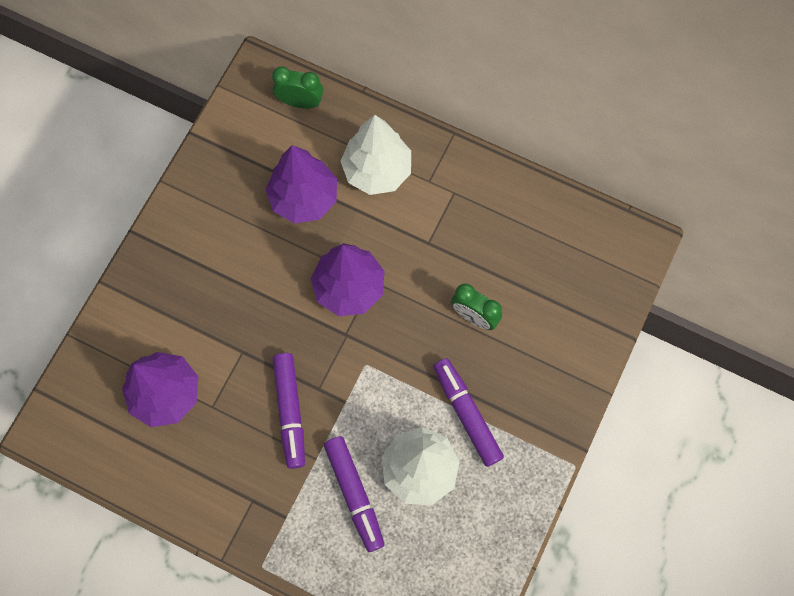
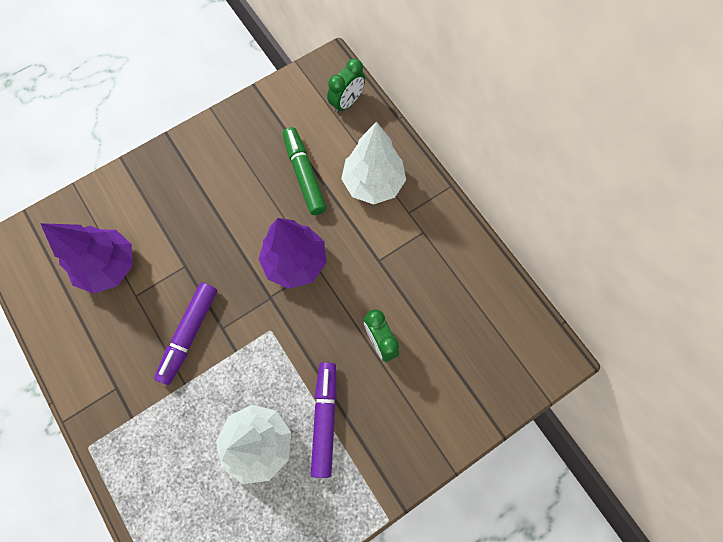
camera: 30 degrees right, 0 degrees up
(300, 102) = (347, 103): green clock -> green clock turned 90 degrees clockwise
(304, 198) = (304, 174): purple tree -> green marker
(354, 494) = (195, 432): purple marker -> none

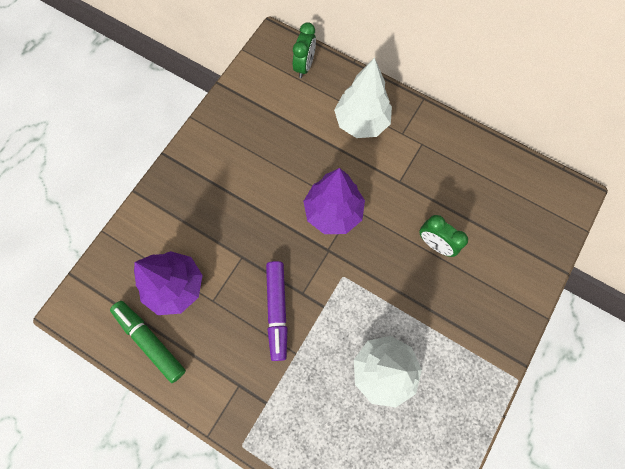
camera: 25 degrees left, 0 degrees up
(304, 174) = (302, 138): green marker -> green marker (150, 341)
(325, 418) = (426, 325): purple marker -> none

